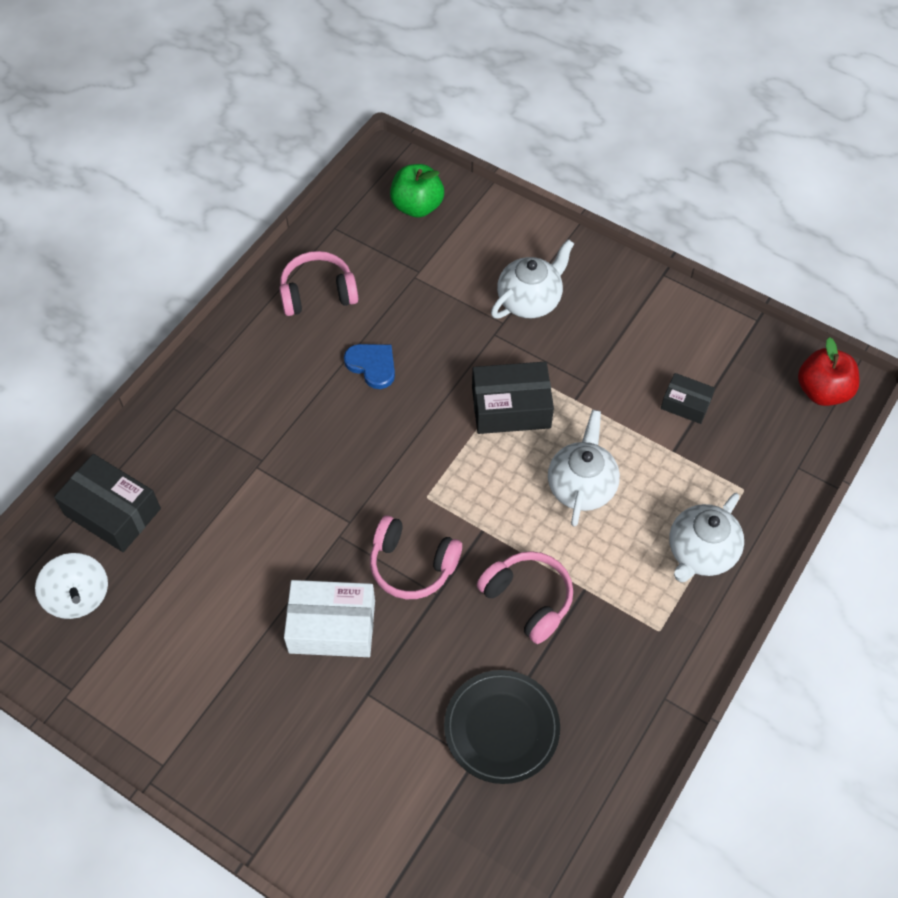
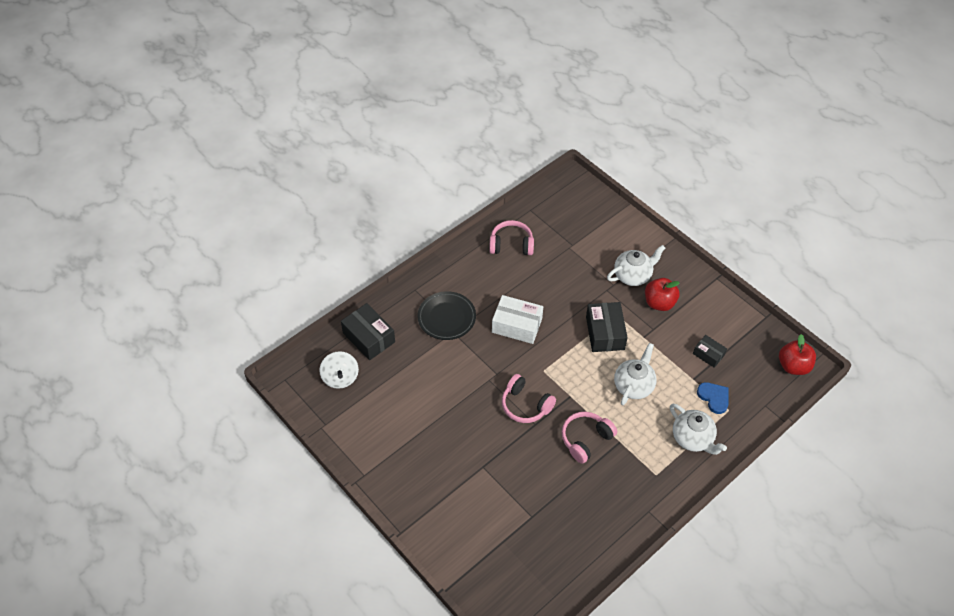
camera: 15 degrees right, 5 degrees down
(332, 626) = (472, 427): white box -> white box (517, 325)
(372, 365) = (531, 292): blue heart -> blue heart (714, 397)
(417, 206) = (581, 208): green apple -> none
(501, 728) = (552, 503): black plate -> black plate (446, 318)
(511, 407) = (605, 333): black box -> black box turned 75 degrees clockwise
(528, 599) = (585, 439): pink headphones -> pink headphones turned 105 degrees counterclockwise
(584, 336) = (659, 303): none -> red apple
(700, 553) = (692, 438): white teapot -> white teapot turned 90 degrees counterclockwise

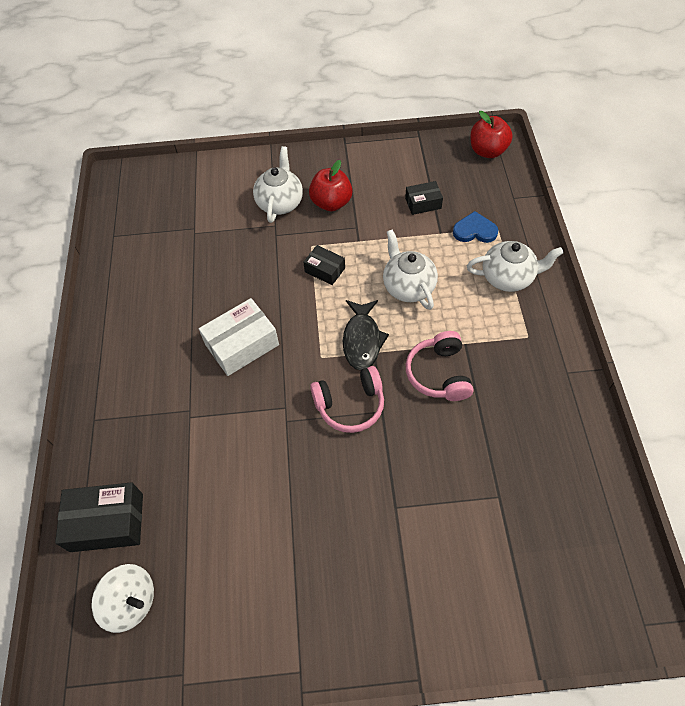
camera: 50 degrees left, 5 degrees up
(446, 318) = (165, 411): black plate -> none
(511, 245) = (137, 281): pink headphones -> none
(573, 384) = (362, 340): none -> black fish
(605, 333) = (325, 270): black box -> black box, size x0.58

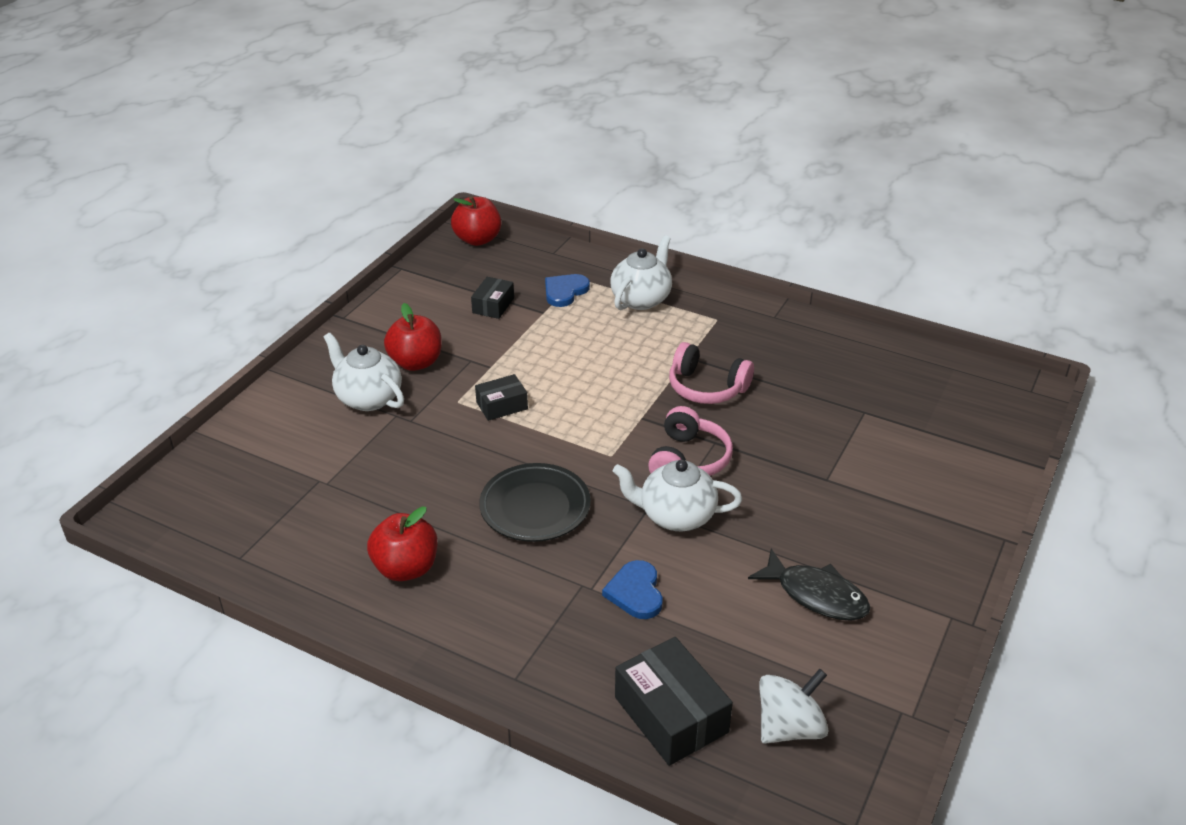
camera: 60 degrees left, 20 degrees down
(107, 522) = (671, 714): black box -> black box turned 60 degrees counterclockwise
(149, 313) = (406, 568): none -> red apple
(200, 444) = (635, 592): none -> blue heart
(242, 345) = (535, 507): white box -> black plate
(362, 340) = (619, 418): black fish -> black fish (816, 595)
(408, 287) = (586, 361): white teapot -> white teapot (676, 516)

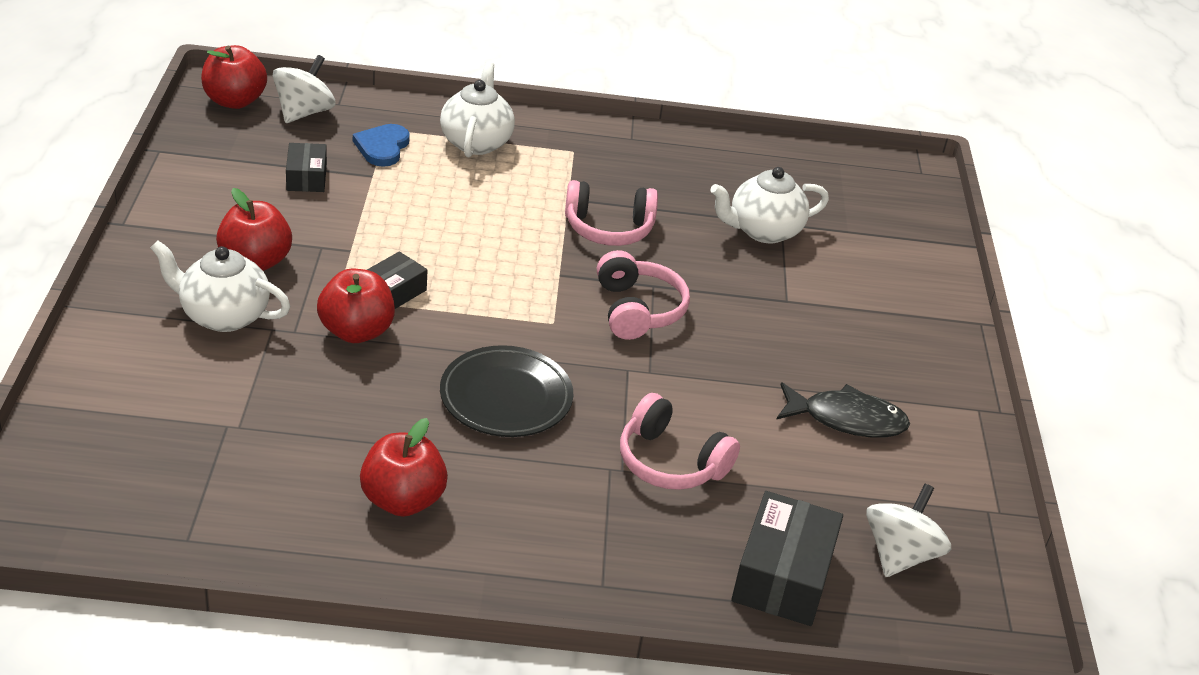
camera: 30 degrees left, 0 degrees up
(455, 430) = (356, 331): none -> red apple
(523, 256) = (304, 112): none -> white spinning top
(635, 592) = (670, 462): blue heart -> pink headphones
(671, 714) = (783, 575): black box -> black box turned 75 degrees clockwise
(676, 516) = (661, 372): white teapot -> white teapot (763, 231)

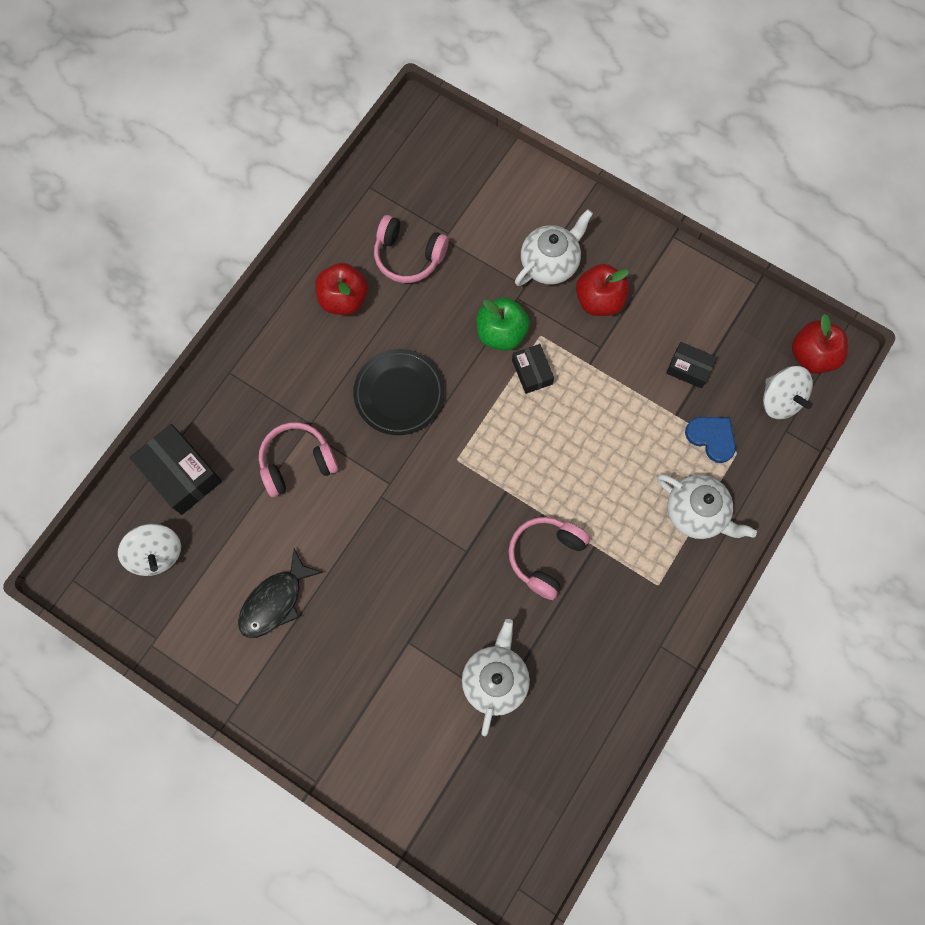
camera: 125 degrees right, 35 degrees up
(356, 331) = (501, 333): red apple -> green apple
(637, 310) = (445, 524): pink headphones -> pink headphones (408, 256)

